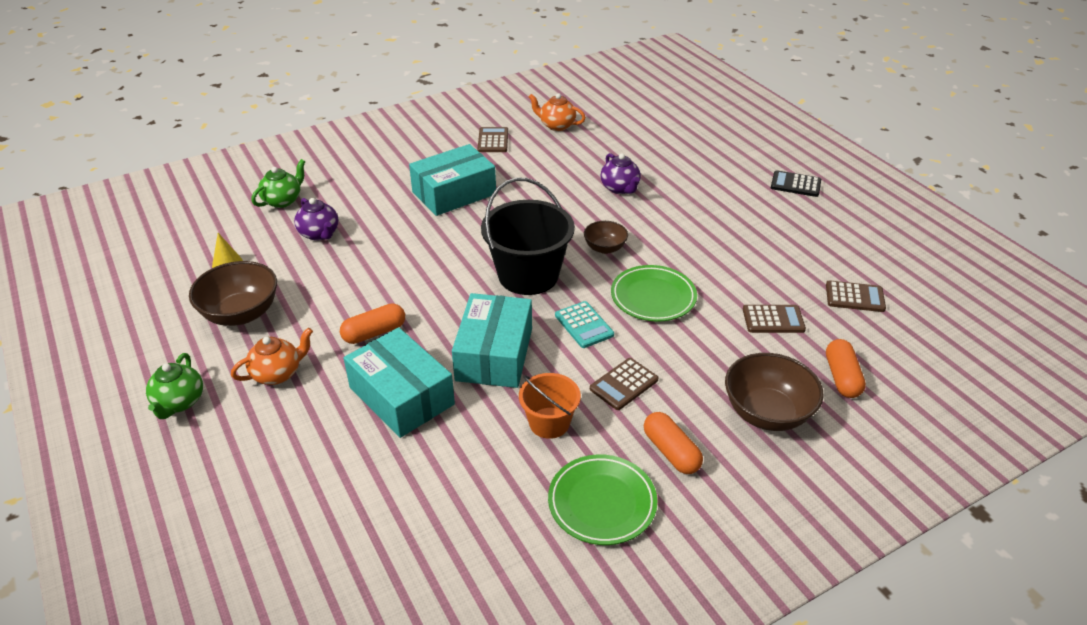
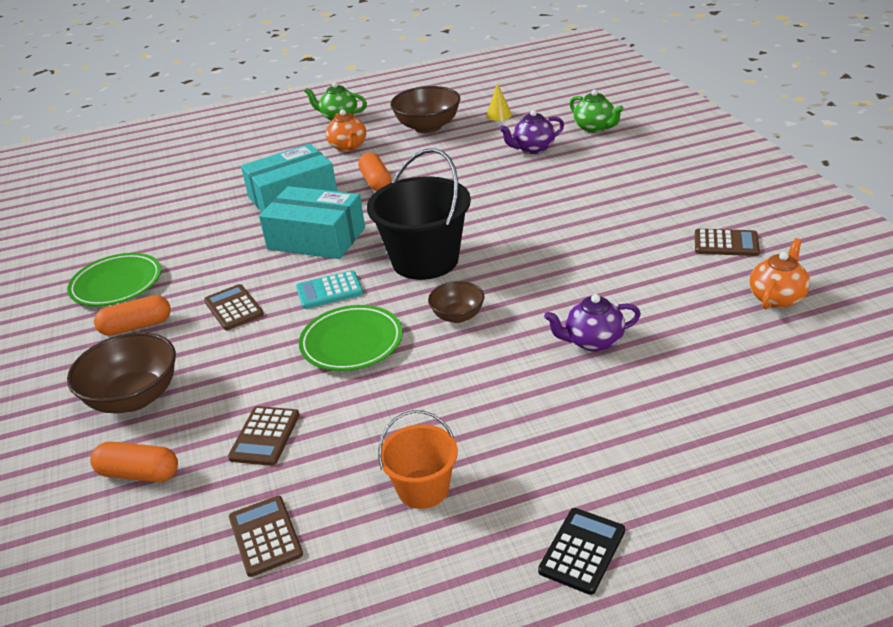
camera: 105 degrees right, 5 degrees down
(454, 193) = (597, 216): turquoise box -> none
(549, 423) = (216, 263): orange bucket -> orange bucket (423, 489)
(854, 297) = (265, 536): brown calculator -> brown calculator turned 135 degrees clockwise

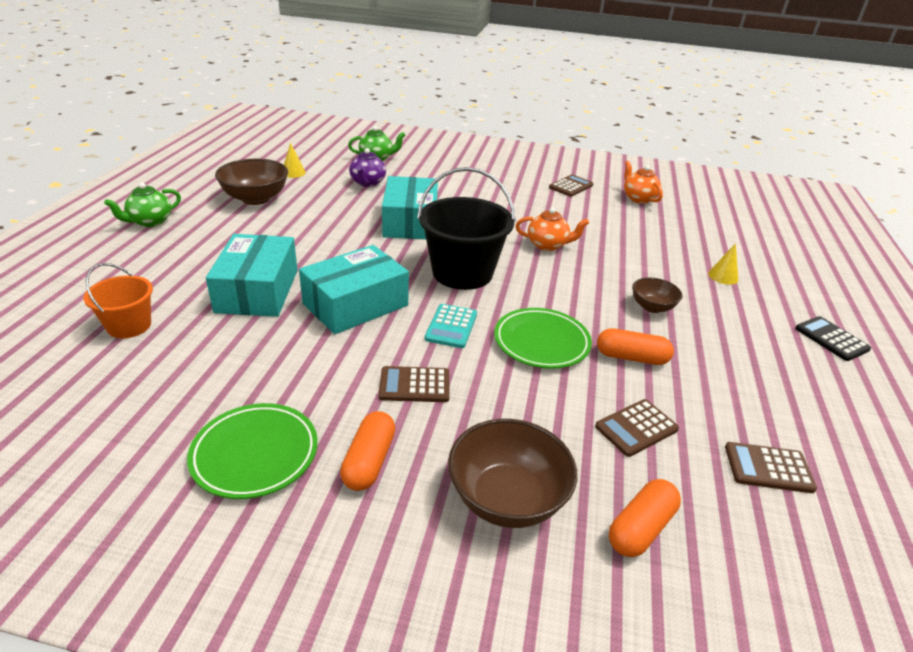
camera: 65 degrees left, 0 degrees up
(265, 436) = (636, 428): brown calculator -> brown calculator turned 105 degrees clockwise
(348, 147) = (218, 237): orange teapot -> orange teapot (548, 245)
(376, 182) = (305, 248): orange capsule -> orange capsule (631, 357)
(423, 489) = (747, 373): orange bucket -> orange bucket (129, 326)
(457, 316) = (553, 288): brown bowl -> brown bowl (652, 307)
(486, 199) = (410, 222): none -> turquoise box
(592, 342) = (631, 258): purple teapot -> none
(640, 421) = (723, 276): none -> yellow cone

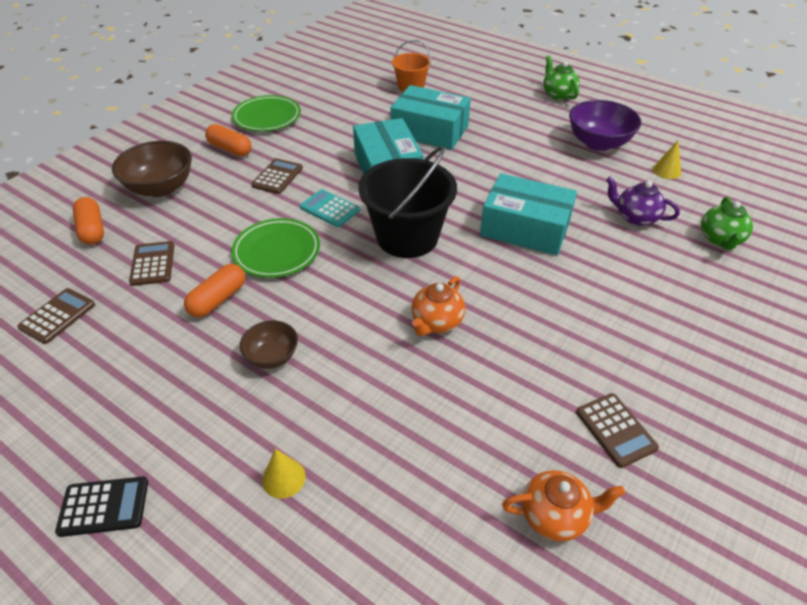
camera: 115 degrees right, 10 degrees up
(255, 199) = (598, 143): brown bowl -> purple bowl

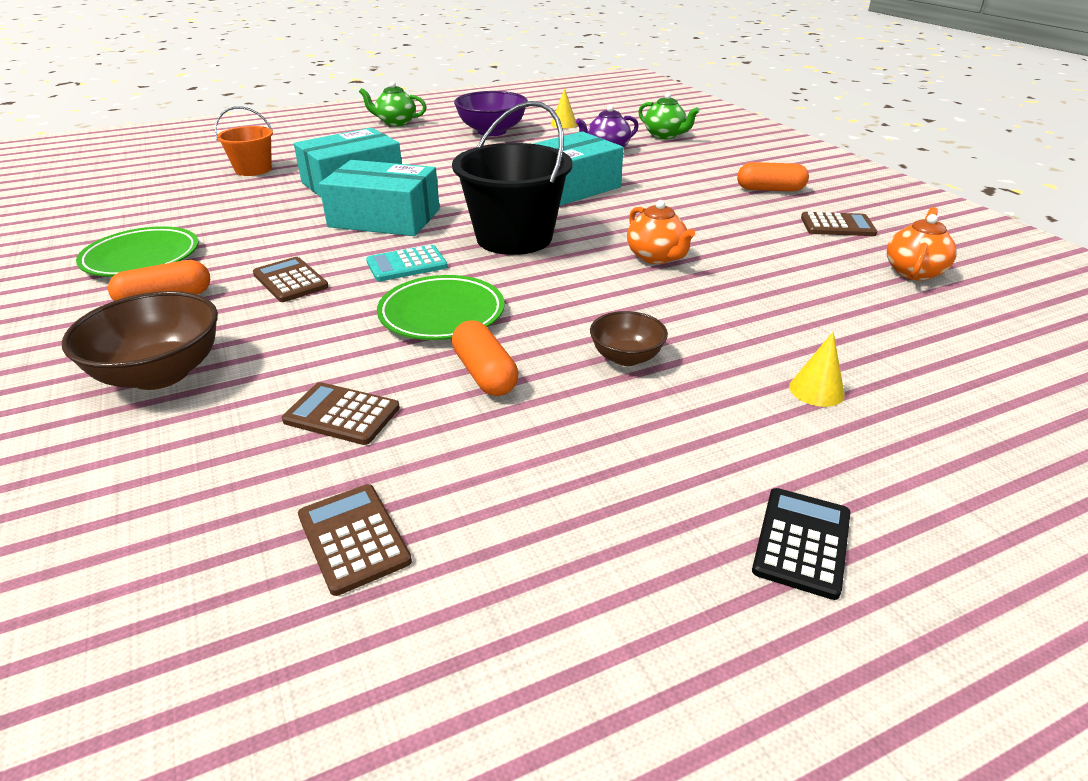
camera: 60 degrees left, 10 degrees down
(92, 229) = (164, 462): orange capsule -> orange capsule (770, 189)

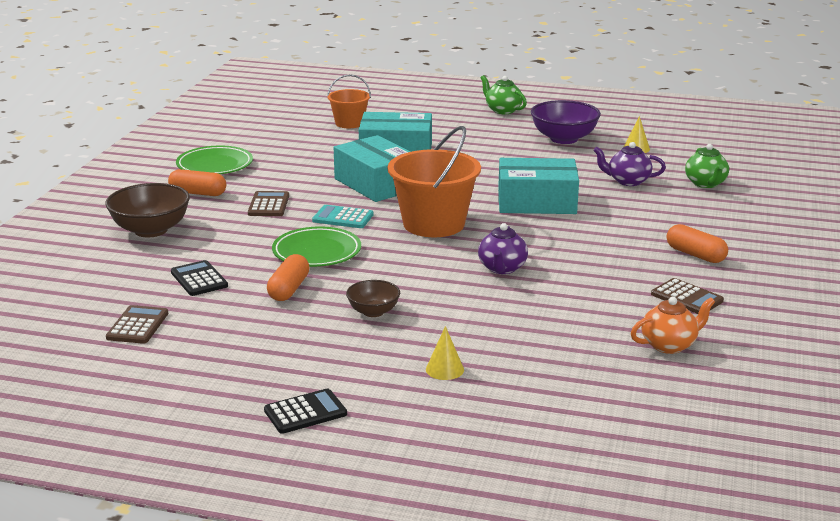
camera: 40 degrees right, 10 degrees down
(342, 414) = (199, 279): brown calculator -> black calculator
(514, 238) = (433, 224): black bucket -> orange bucket
(656, 257) = (502, 268): orange teapot -> purple teapot

